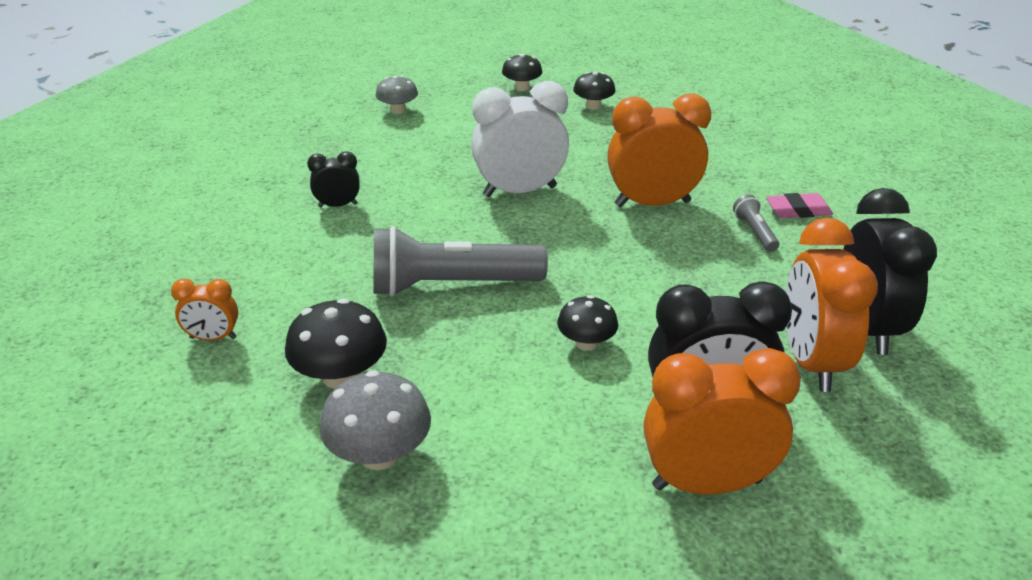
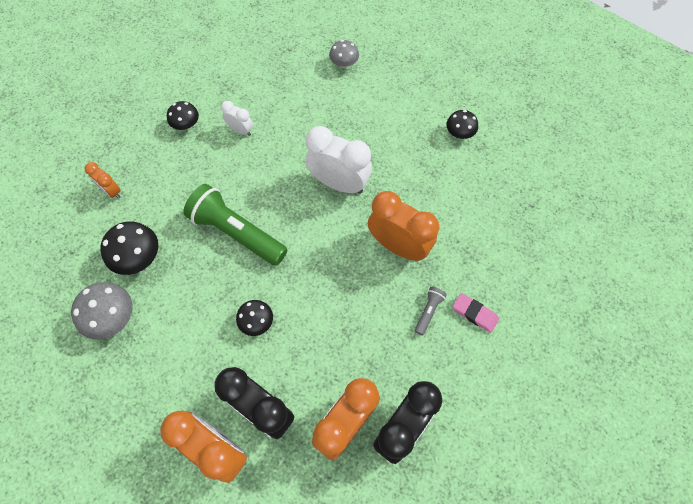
camera: 40 degrees right, 30 degrees up
(338, 205) = (241, 130): black clock -> white clock
(451, 285) = (237, 232): grey flashlight -> green flashlight
(522, 87) = (435, 86): black mushroom -> black mushroom (186, 124)

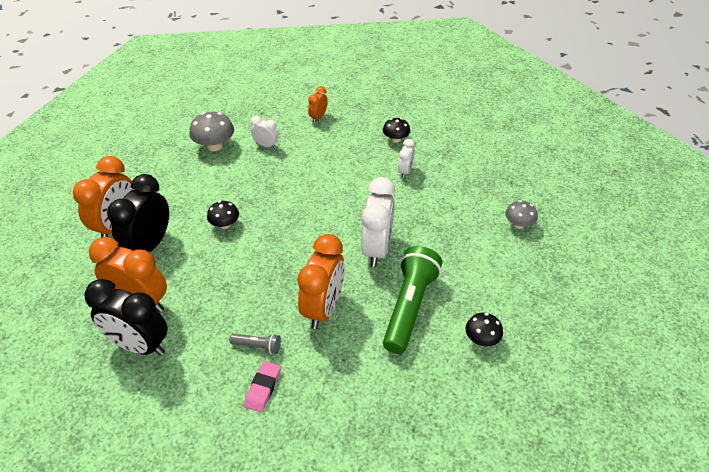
camera: 75 degrees right, 20 degrees down
(138, 257) = (266, 145): black mushroom -> white clock
(237, 232) = (303, 193): green flashlight -> green flashlight (409, 307)

